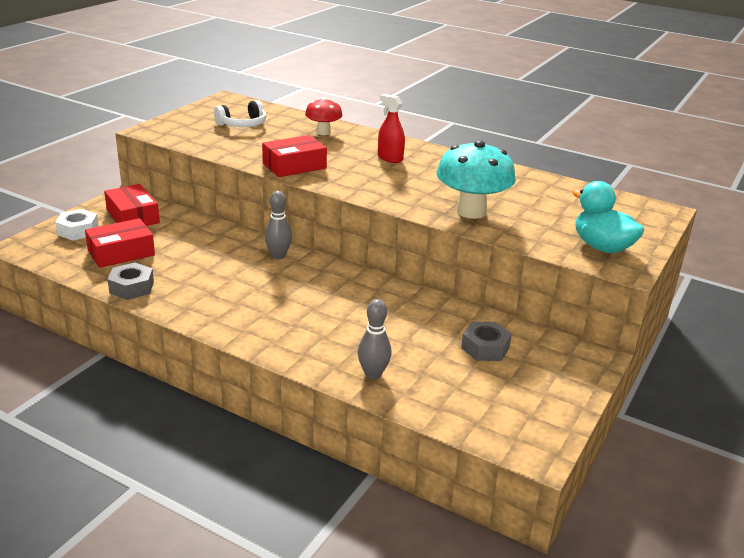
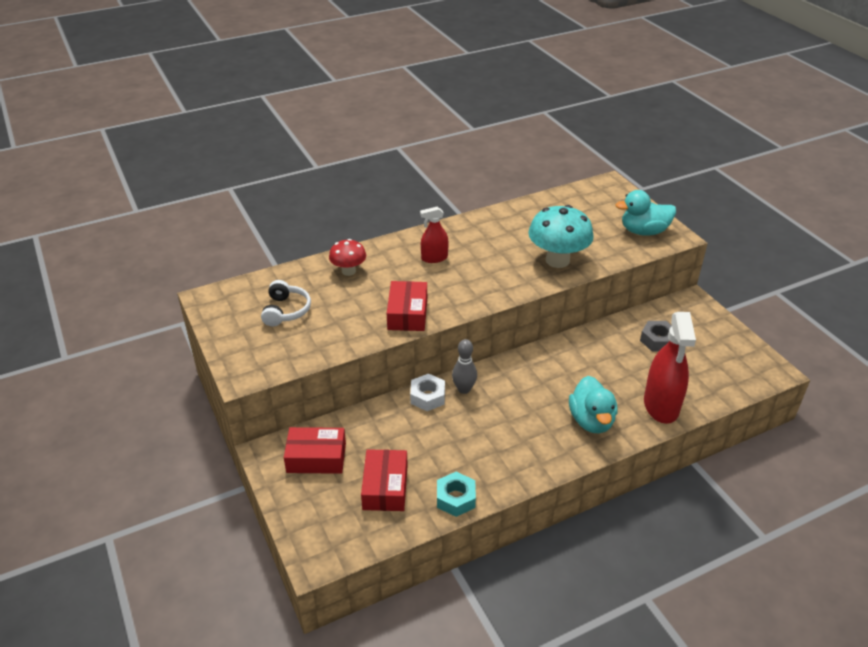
camera: 55 degrees left, 10 degrees up
(78, 230) = (315, 506): white nut -> white nut (427, 397)
(131, 287) = (455, 498): grey nut -> turquoise nut
(302, 334) = (591, 421): none -> turquoise duck
(373, 374) = (661, 406): grey bowling pin -> red spray bottle

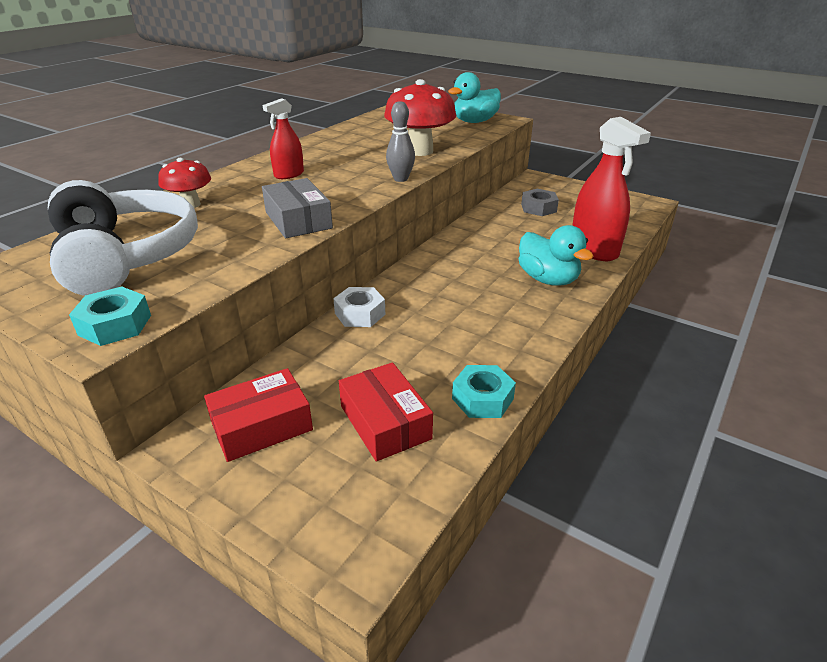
camera: 30 degrees left, 5 degrees down
(255, 368) = (115, 325): none -> turquoise nut
(286, 311) = (125, 256): white headphones -> white headphones, size x1.97
(407, 314) = (298, 220): red box -> grey box
(464, 389) = (395, 295): grey bowling pin -> grey bowling pin (400, 179)
(557, 260) = (420, 151): turquoise mushroom -> red mushroom

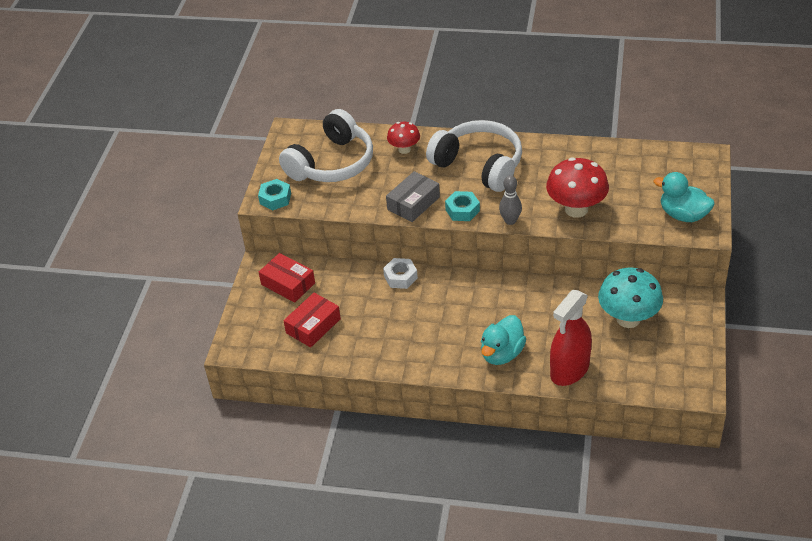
camera: 70 degrees right, 10 degrees up
(289, 174) = (479, 165): red spray bottle -> white headphones
(482, 399) = (351, 357): turquoise nut -> turquoise nut (462, 210)
(538, 208) = (628, 319): grey nut -> turquoise mushroom

